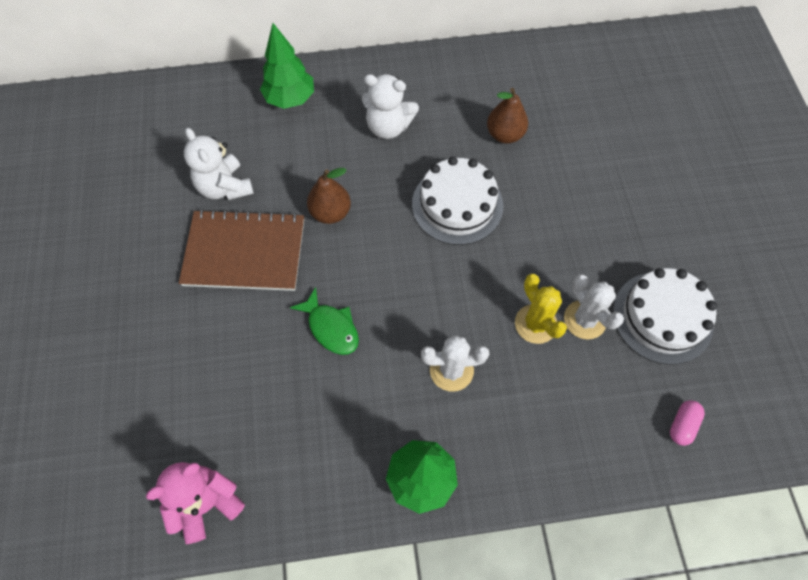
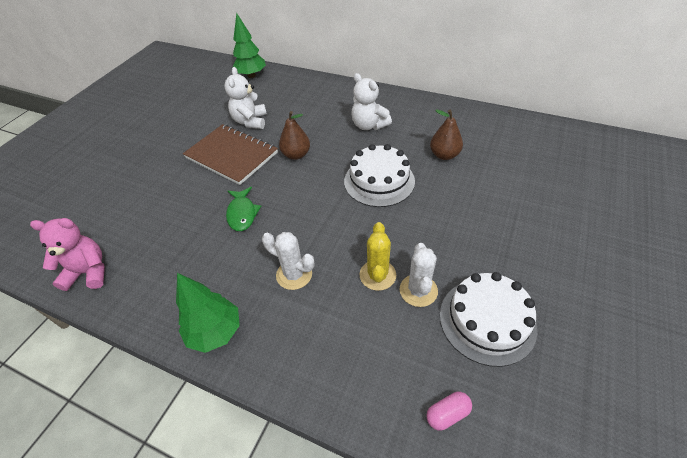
camera: 35 degrees right, 15 degrees down
(290, 99) = (322, 94): green tree -> green tree (251, 75)

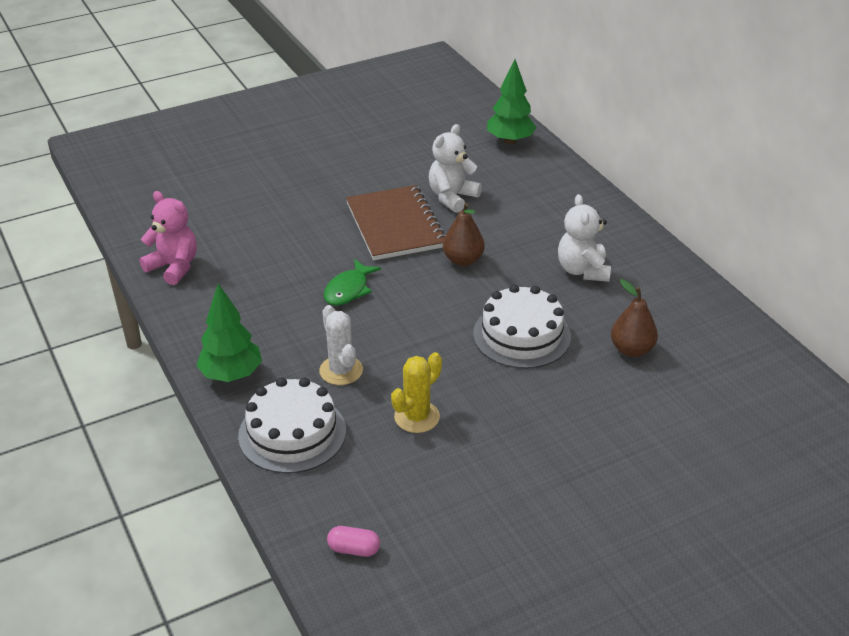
camera: 35 degrees right, 10 degrees down
(418, 290) = (440, 452): white cactus -> none
(487, 320) = (475, 514): white cake -> white cake (292, 433)

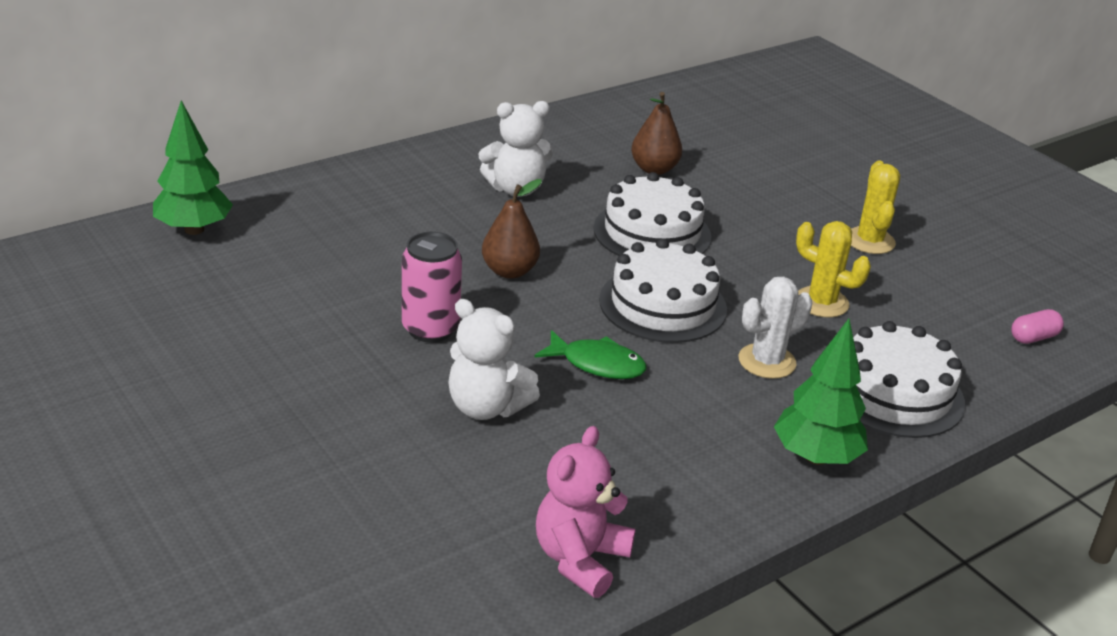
camera: 100 degrees left, 5 degrees down
(354, 549) = (1033, 337): pink capsule -> pink capsule turned 60 degrees clockwise
(395, 225) = (430, 329): brown notebook -> pink can
(418, 328) = (662, 304): none -> white cake
(452, 197) = (353, 280): white teddy bear -> white teddy bear (486, 407)
(517, 472) = (869, 241): none -> yellow cactus

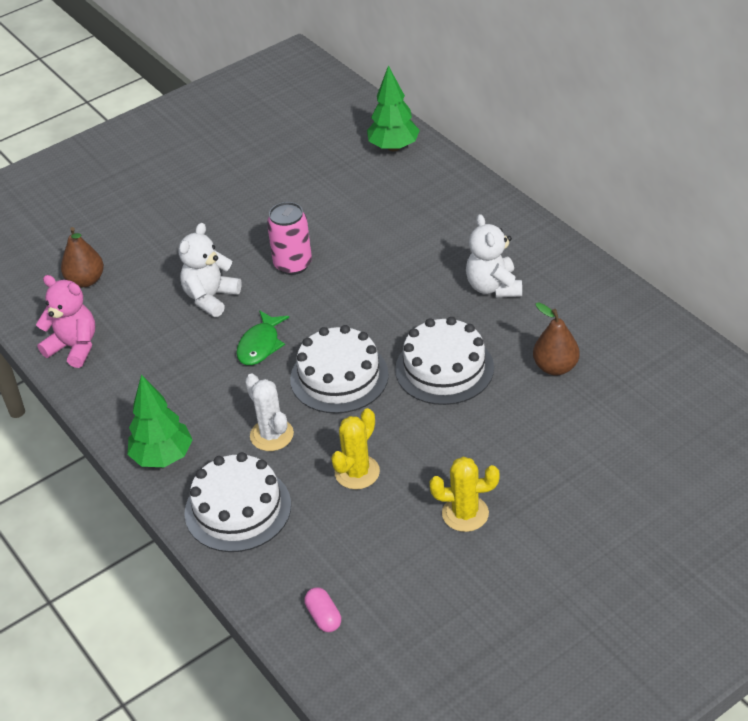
camera: 95 degrees right, 10 degrees up
(509, 271) = (370, 294): brown pear -> brown pear (86, 280)

